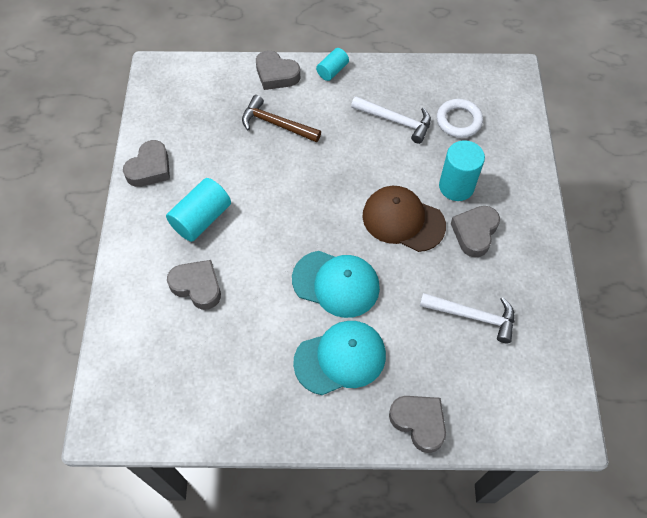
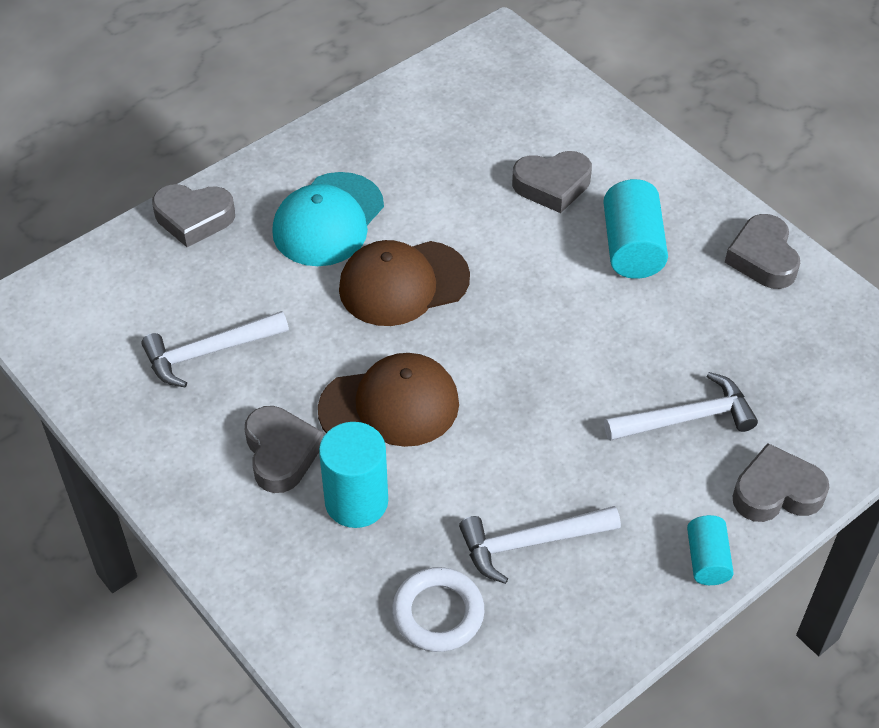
camera: 140 degrees right, 10 degrees down
(276, 124) = (686, 418): brown hammer -> white hammer
(336, 283) = (403, 283): turquoise cap -> brown cap

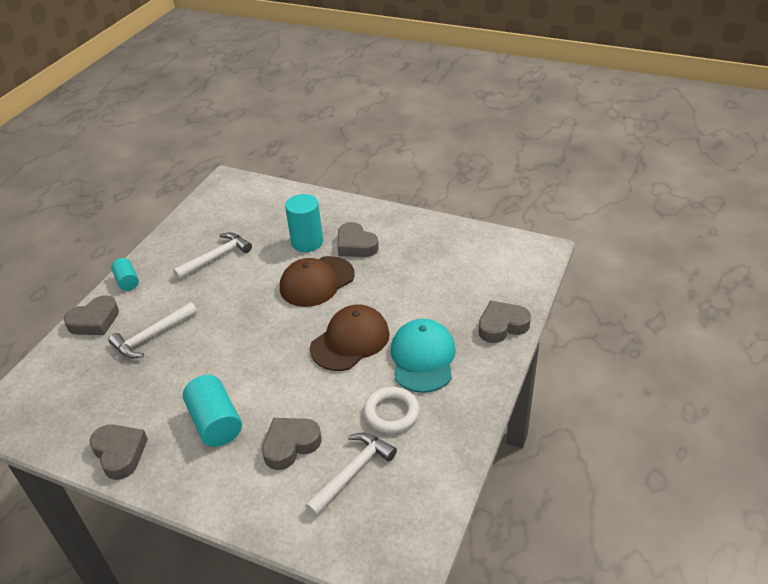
camera: 155 degrees right, 10 degrees down
(209, 352) = (427, 268): white hammer -> white hammer (352, 472)
(438, 613) = (246, 222): white ring -> white ring (391, 413)

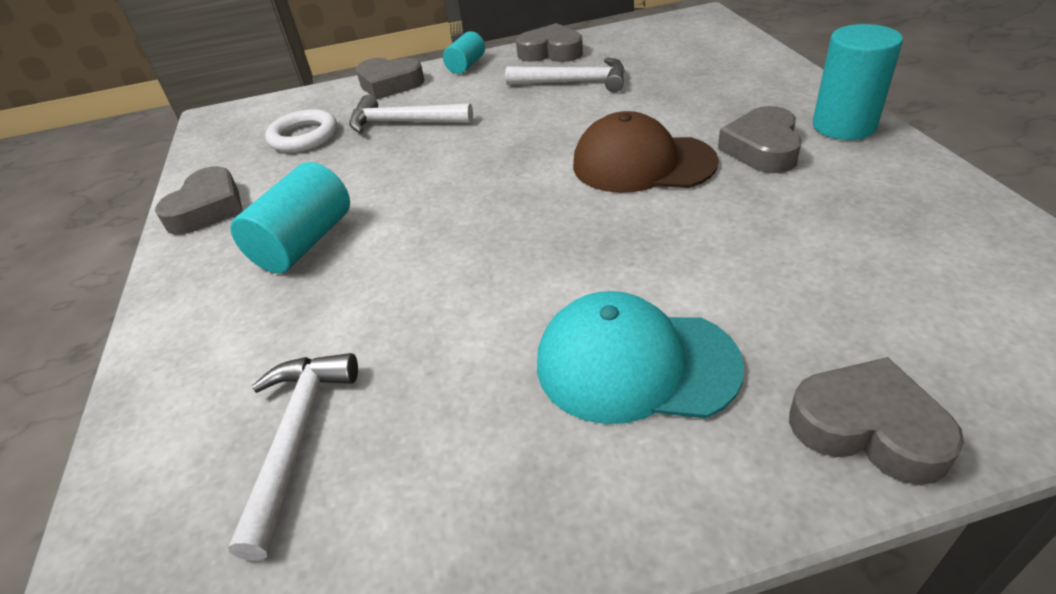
camera: 55 degrees right, 0 degrees up
(290, 445) = (310, 332): grey heart -> grey heart (551, 52)
(307, 242) = (699, 114): turquoise cylinder -> turquoise cylinder (843, 126)
(350, 341) = (572, 260): brown cap -> none
(352, 472) = (296, 439): white hammer -> white hammer turned 90 degrees counterclockwise
(391, 413) = (468, 405): white ring -> white ring (304, 136)
(423, 358) = (635, 364): turquoise cap -> turquoise cap turned 135 degrees counterclockwise

